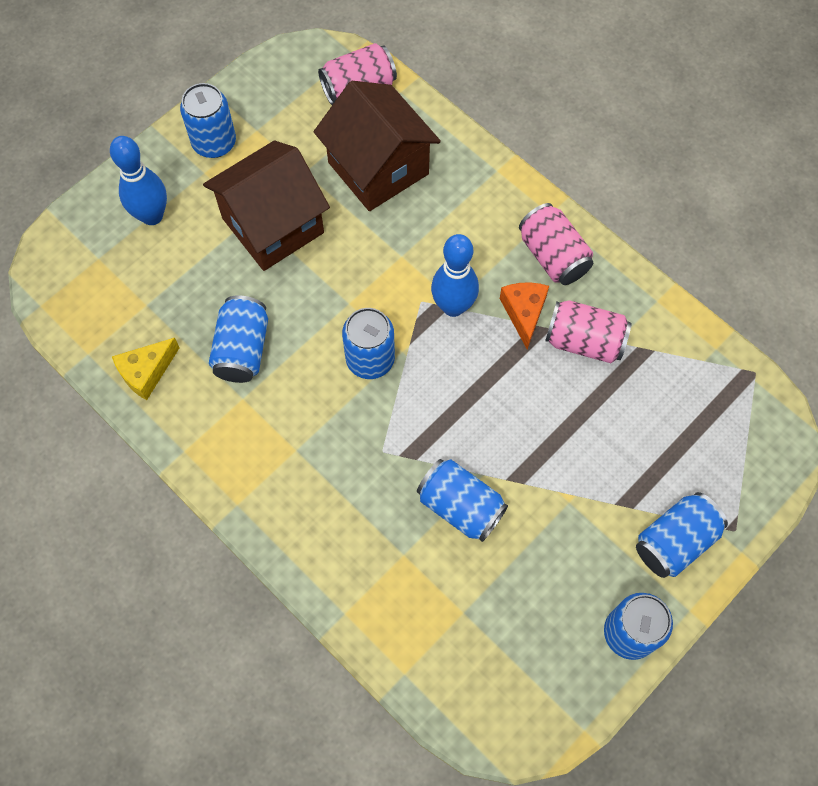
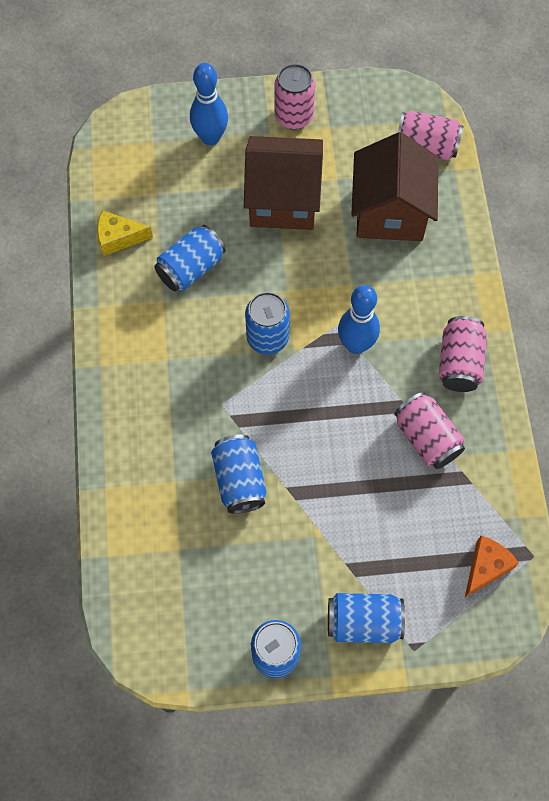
camera: 40 degrees right, 0 degrees up
(214, 143) = (294, 116): blue can -> pink can
(524, 313) = (401, 386): orange cheese -> orange cheese (486, 567)

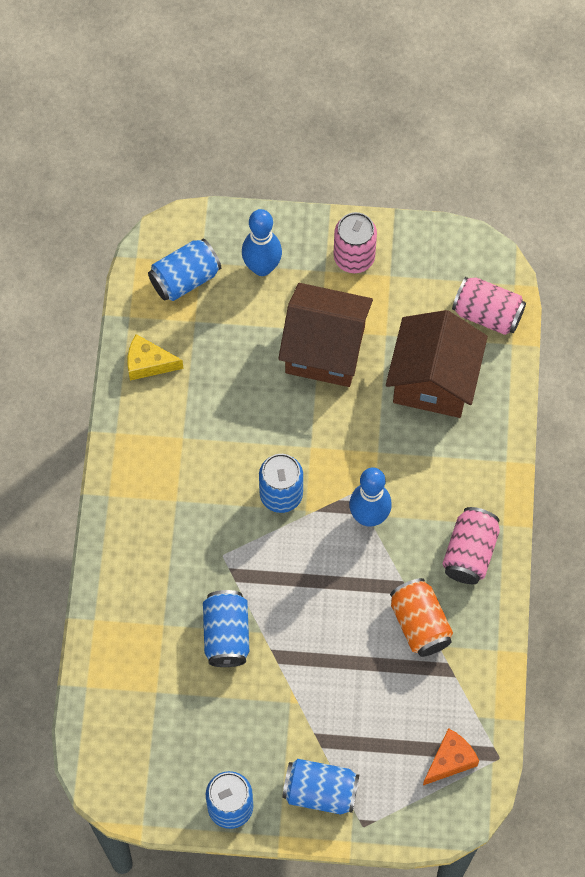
camera: 10 degrees right, 0 degrees up
(191, 268) = (216, 408): blue can -> blue can (185, 279)
(426, 438) = (420, 624): pink can -> orange can

